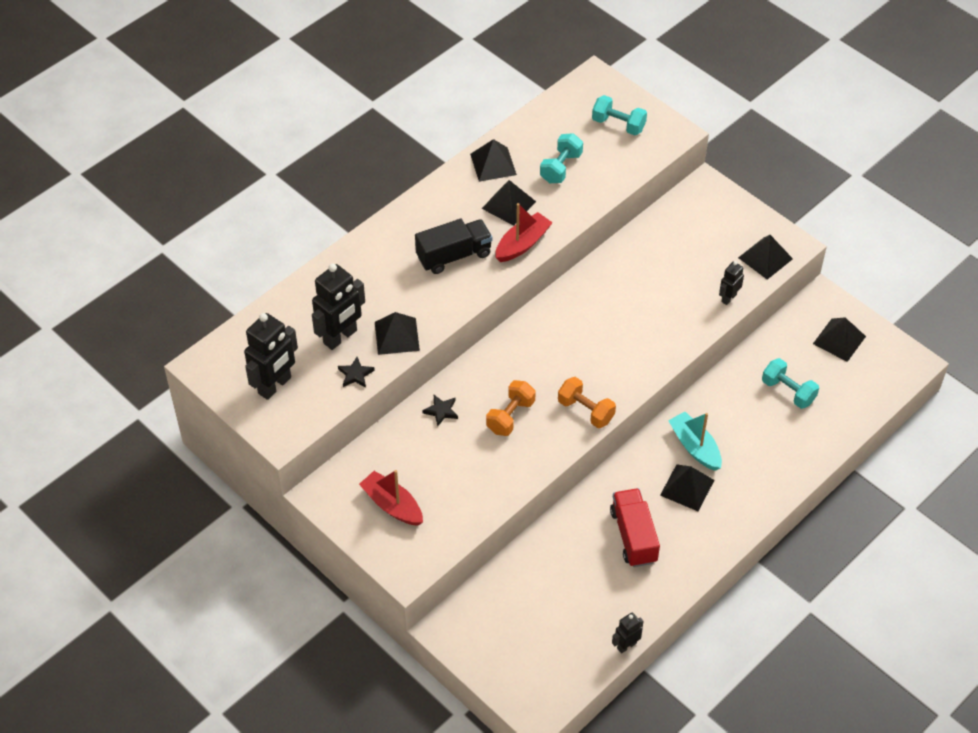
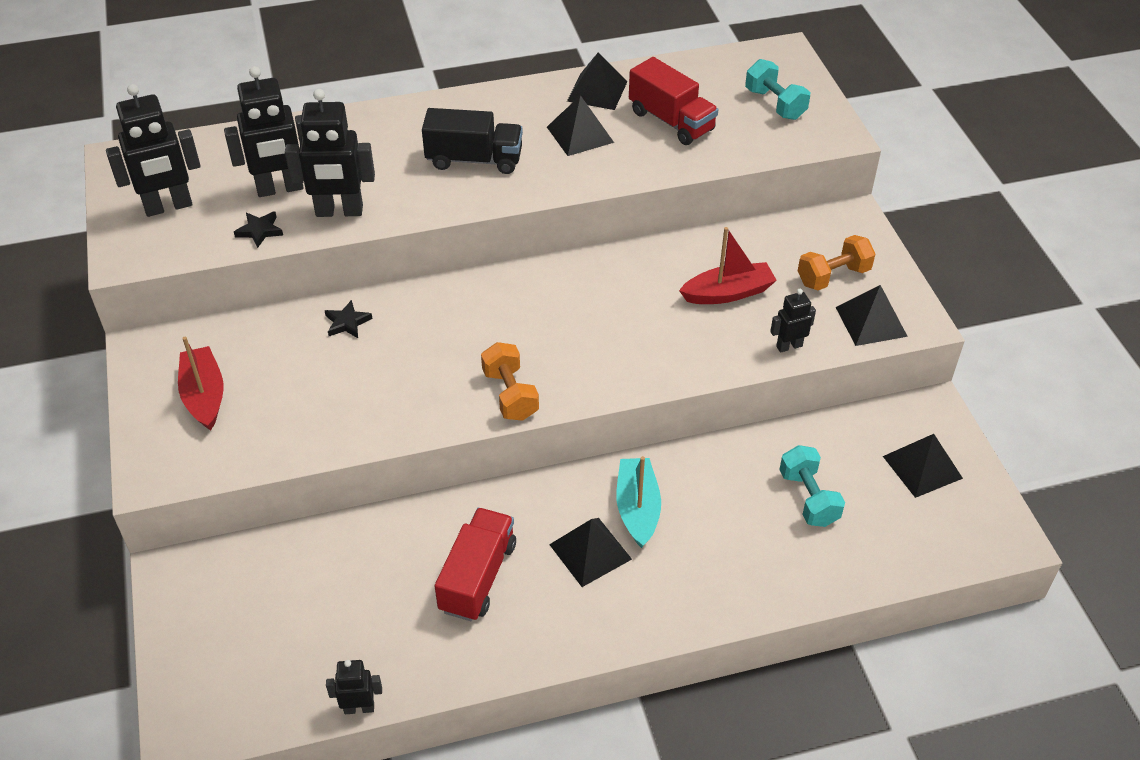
camera: 30 degrees right, 5 degrees down
(396, 336) = (339, 211): black pyramid -> black robot
(510, 416) = (418, 362): orange dumbbell -> orange dumbbell (833, 276)
(522, 244) = (561, 177): red boat -> red boat (728, 293)
(561, 168) = (671, 121): turquoise dumbbell -> red truck

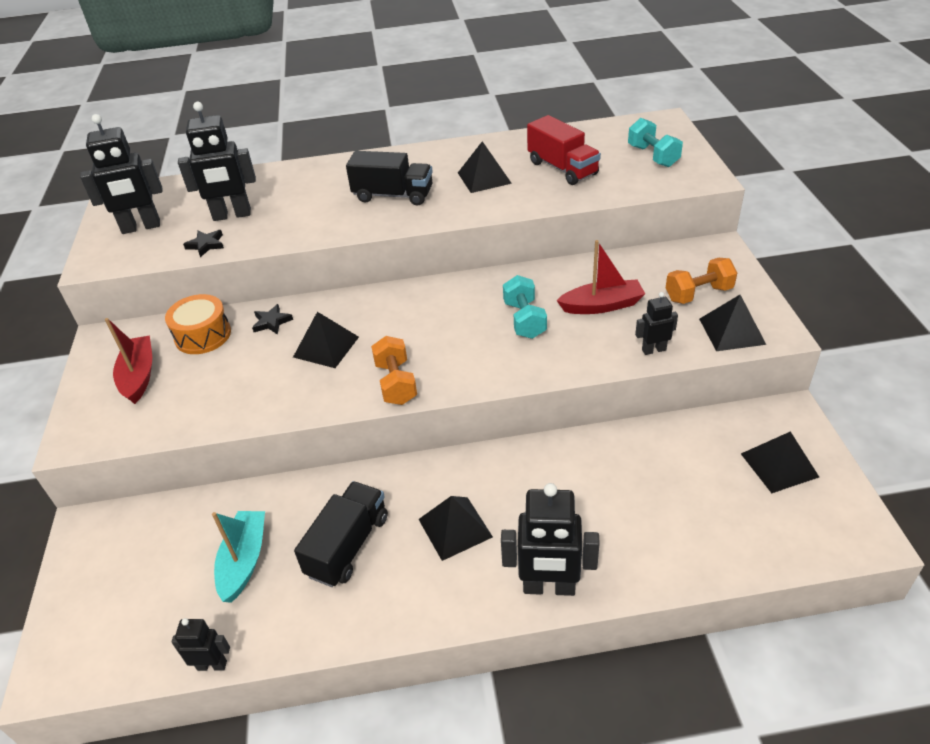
camera: 10 degrees right, 5 degrees down
(267, 342) = (203, 335): none -> orange drum
(339, 211) = (274, 231): black robot -> black robot (549, 587)
(477, 577) = (348, 546): red truck -> black truck
(597, 91) = (504, 148): black pyramid -> black pyramid (326, 347)
(637, 508) = (504, 490): turquoise boat -> turquoise boat (244, 561)
(808, 498) = (666, 489): turquoise dumbbell -> turquoise dumbbell (524, 320)

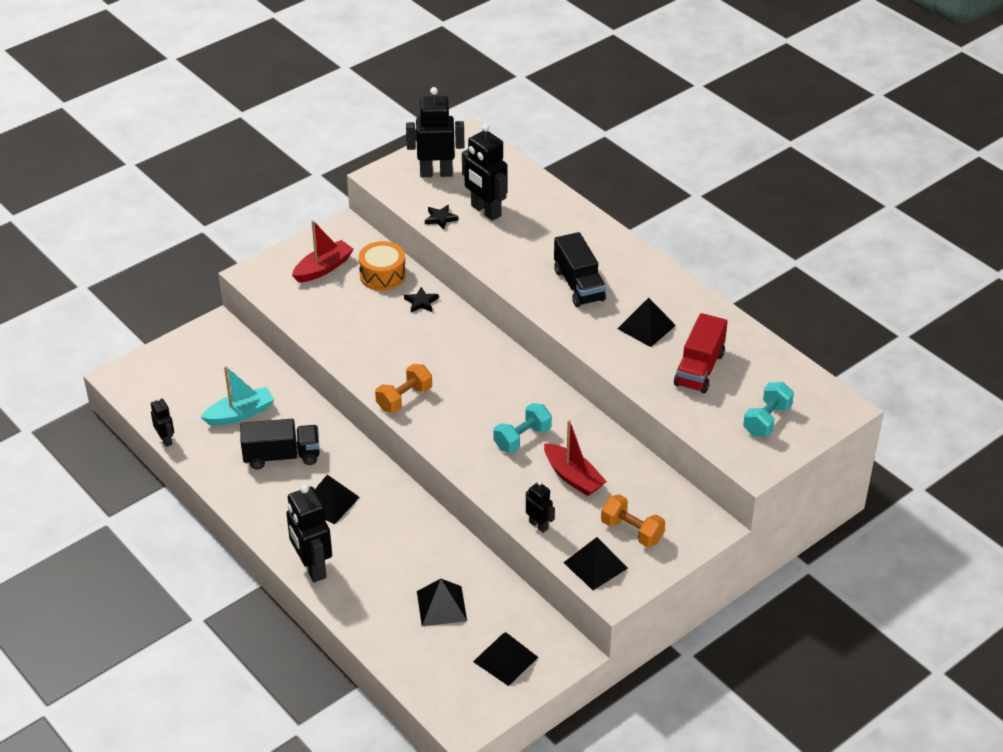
camera: 55 degrees right, 0 degrees up
(141, 227) = (436, 173): black robot -> black robot turned 135 degrees clockwise
(326, 347) = (415, 344): black pyramid -> black pyramid (441, 606)

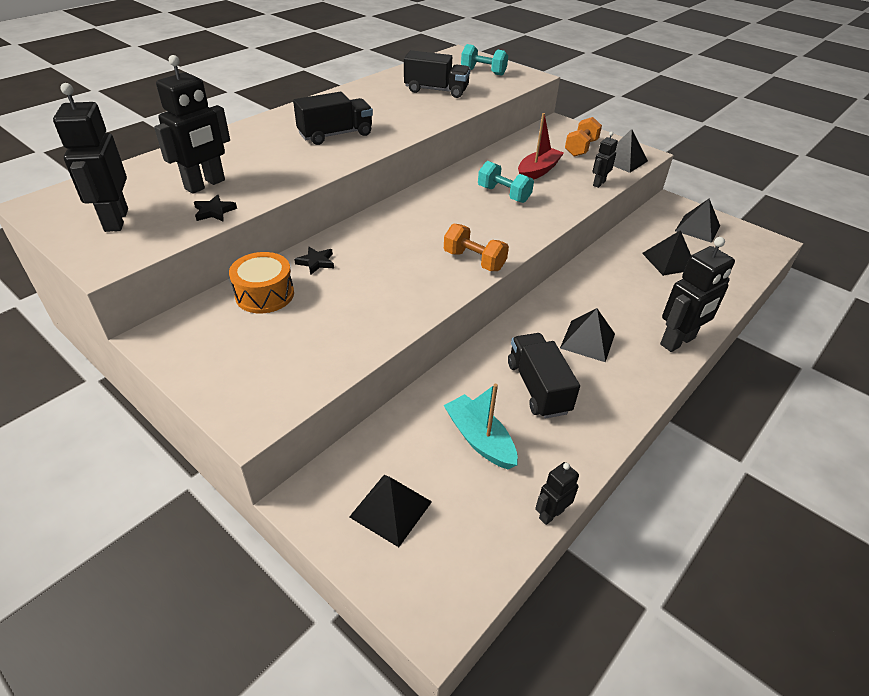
camera: 100 degrees left, 0 degrees up
(323, 268) = (245, 347): red boat -> none
(646, 327) = (389, 108): black pyramid -> black pyramid (390, 509)
(699, 369) = (436, 90): red truck -> black truck

